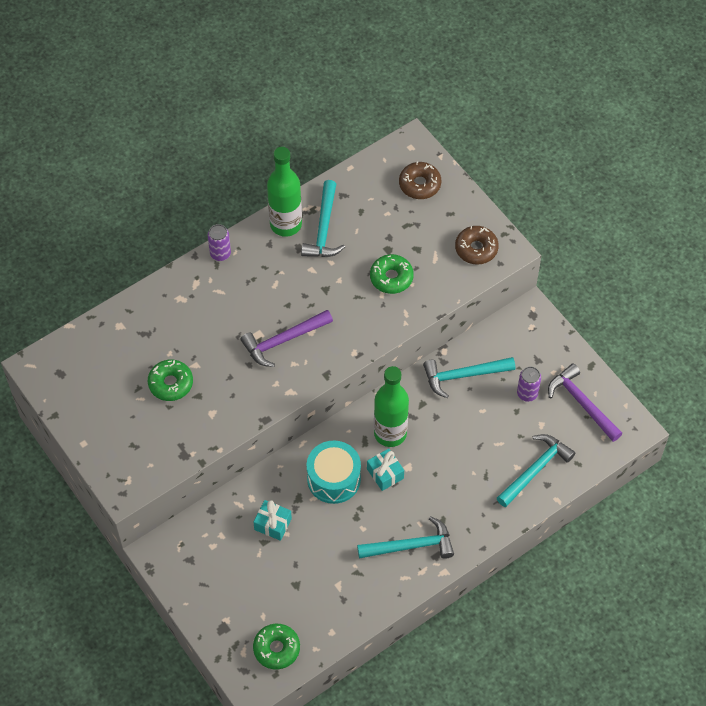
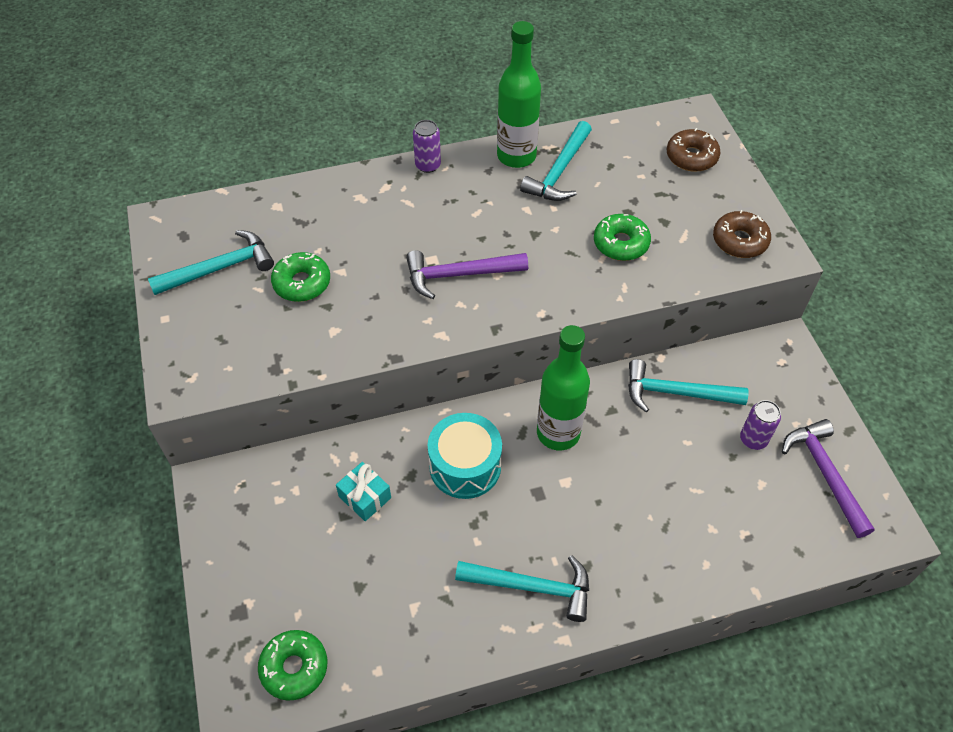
camera: 20 degrees right, 5 degrees down
(385, 473) = (533, 480): turquoise gift -> none
(535, 469) = (736, 540): turquoise hammer -> turquoise hammer (220, 268)

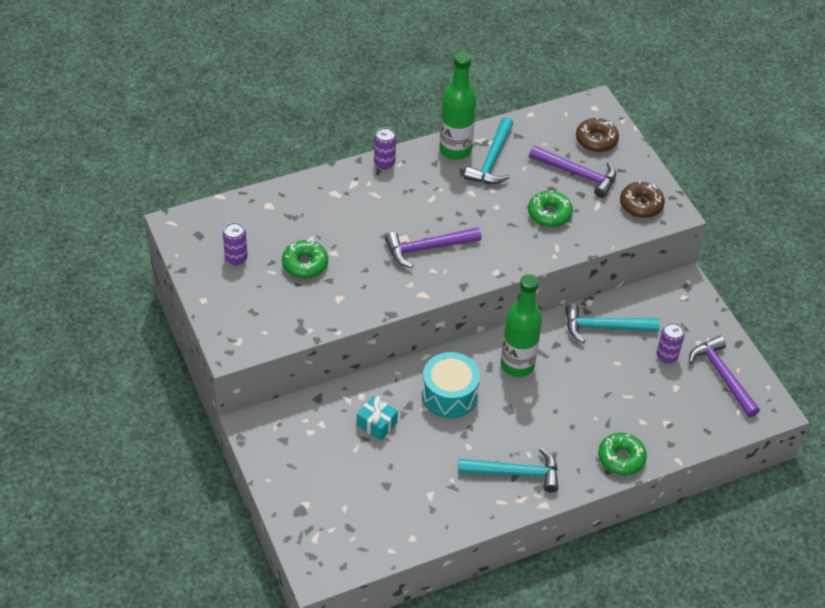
camera: 10 degrees left, 5 degrees down
(220, 268) = (236, 258): turquoise hammer -> purple can
(294, 667) = (350, 542): green donut -> green donut (621, 458)
(663, 196) = (577, 174): none -> purple hammer

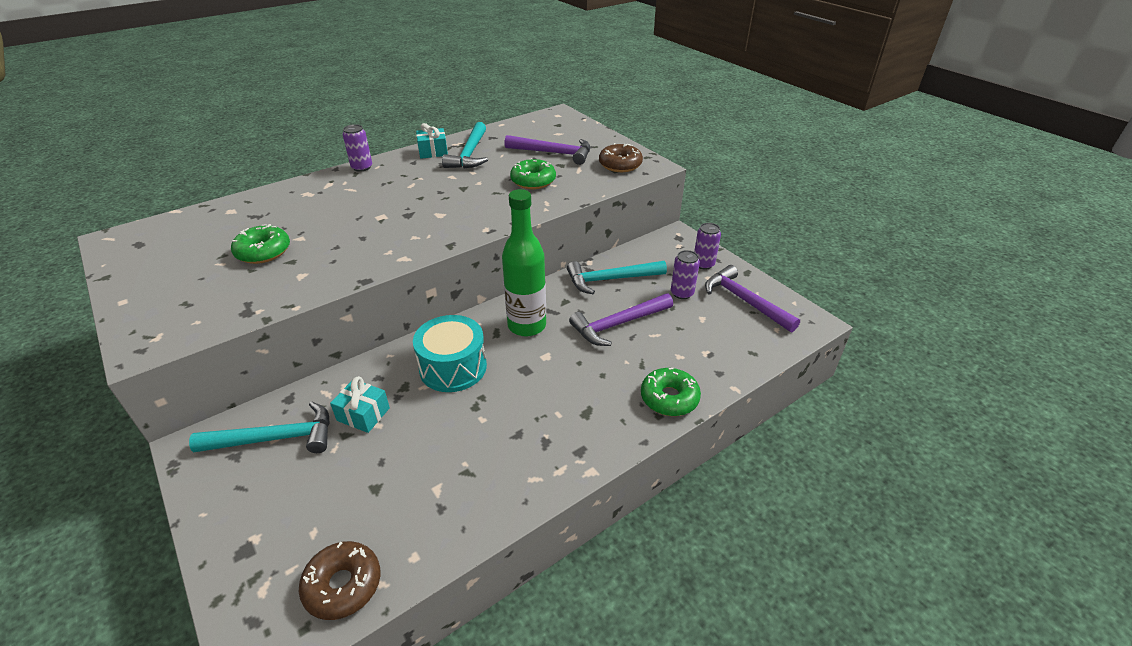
camera: 10 degrees left, 10 degrees down
(236, 258) = (179, 257): purple can -> purple can (703, 264)
(427, 248) = (408, 221): purple hammer -> purple hammer (618, 324)
(455, 150) = (433, 152): green bottle -> turquoise gift
(515, 473) = (545, 439): turquoise hammer -> turquoise hammer (275, 438)
(596, 140) = (565, 132): brown donut -> brown donut (343, 585)

